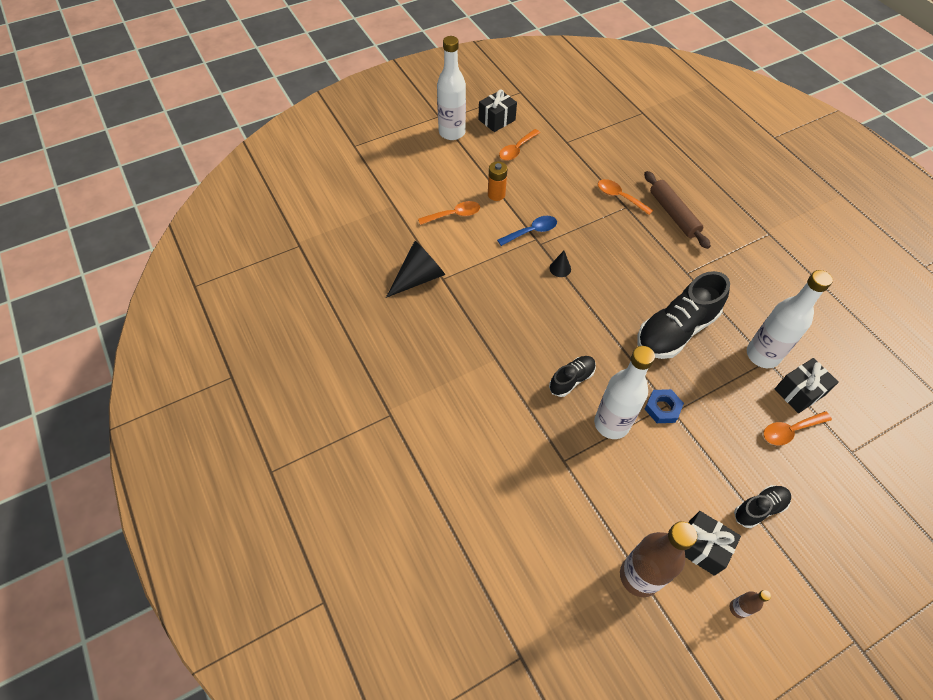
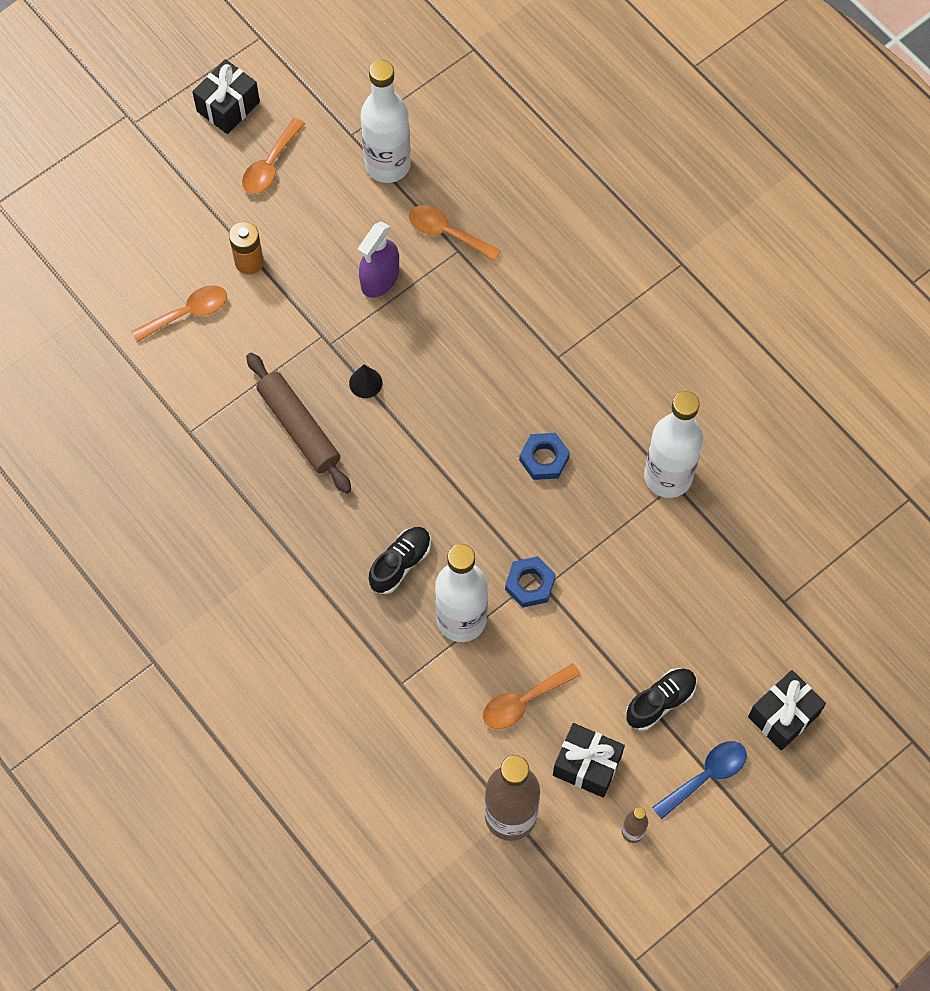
camera: 10 degrees left, 10 degrees up
(419, 277) = (153, 437): black cone -> none
(452, 132) = (156, 147): white bottle -> white bottle (387, 165)
(531, 232) = (314, 323): blue spoon -> blue spoon (706, 776)
(575, 214) = (380, 279): none -> purple spray bottle
(673, 214) = (533, 252): brown rolling pin -> brown rolling pin (299, 427)
(676, 330) = (544, 459): black shoe -> blue nut
(790, 431) = (703, 585): orange spoon -> orange spoon (524, 701)
(799, 392) = (717, 525): black gift -> black gift (783, 715)

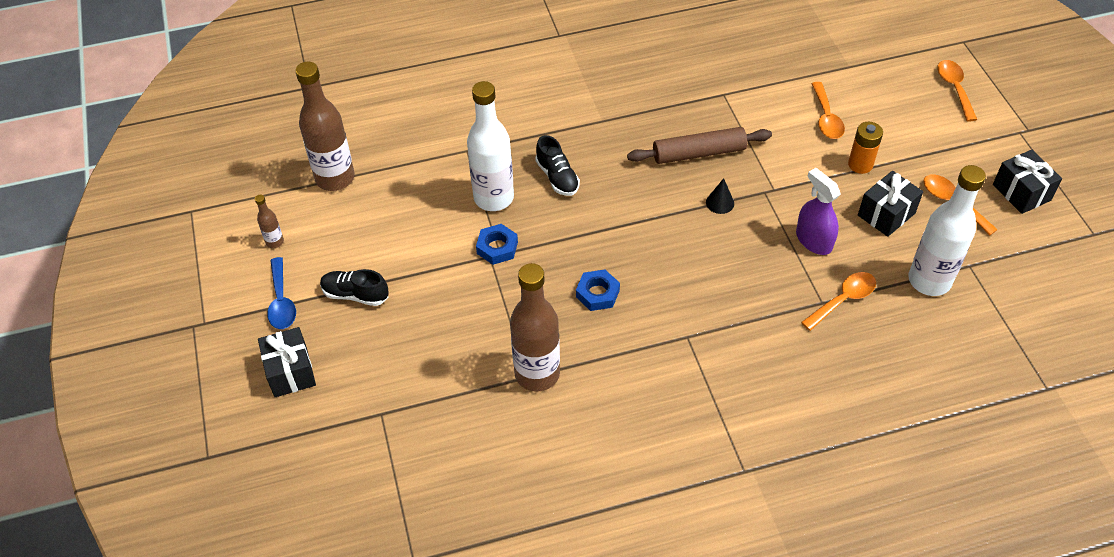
camera: 115 degrees right, 15 degrees down
(524, 701) = (410, 213): orange spoon -> orange spoon (954, 89)
(587, 765) = (339, 233): black gift -> black gift (886, 214)
(660, 702) = (355, 295): black shoe -> black shoe turned 120 degrees clockwise
(668, 476) = (537, 374): white bottle -> brown bottle

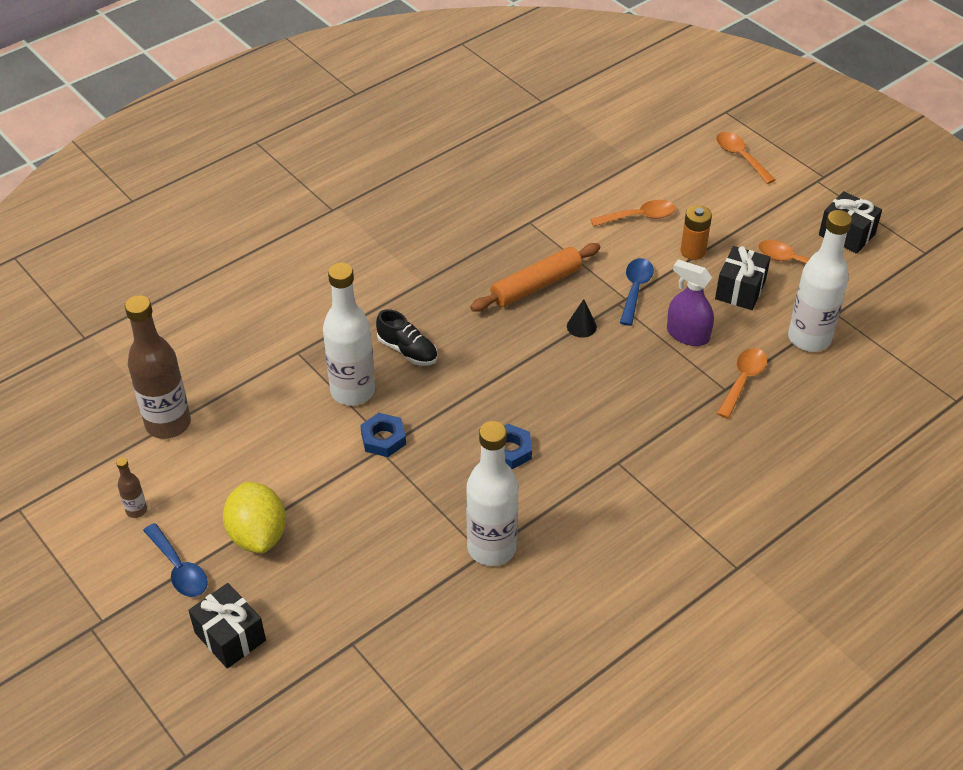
camera: 25 degrees left, 5 degrees down
(355, 295) = (258, 535): black shoe -> yellow lemon
(537, 374) = (491, 548): brown bottle -> white bottle
(699, 153) = (536, 285): brown rolling pin -> orange rolling pin
(787, 184) = (635, 290): none -> blue spoon
(826, 118) = (639, 217): orange spoon -> orange spoon turned 75 degrees counterclockwise

